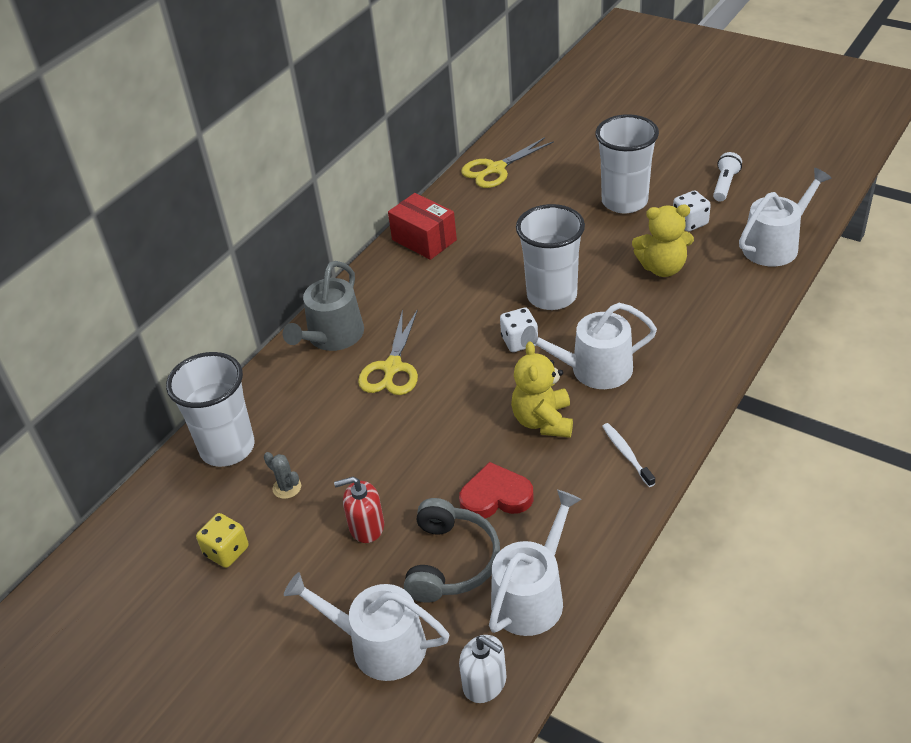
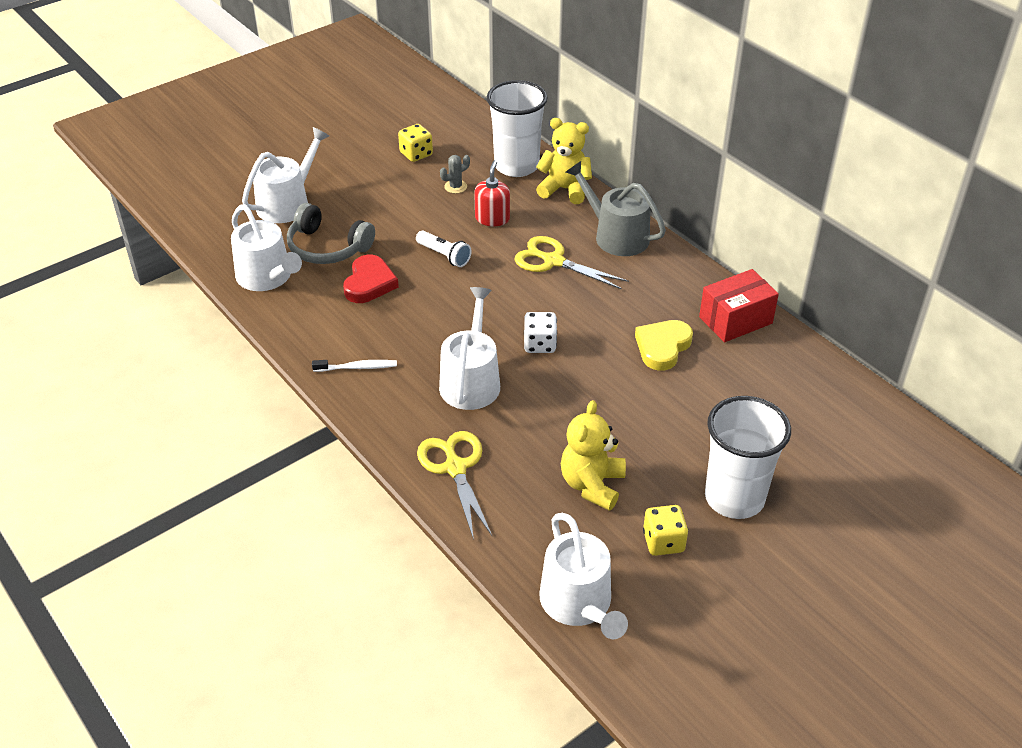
camera: 105 degrees right, 0 degrees up
(366, 526) = (390, 216): red soap dispenser -> red soap dispenser (492, 218)
(481, 270) = (662, 347): none -> yellow heart
(485, 683) = (222, 240): white soap dispenser -> none
(496, 169) = (852, 407): yellow scissors -> yellow scissors (455, 468)
(543, 421) = (430, 330): yellow teddy bear -> yellow teddy bear (565, 189)
(552, 296) = (593, 385): white cup -> none
(690, 222) = (663, 542): white dice -> yellow dice
(725, 185) = (728, 610): white flashlight -> white flashlight (444, 256)

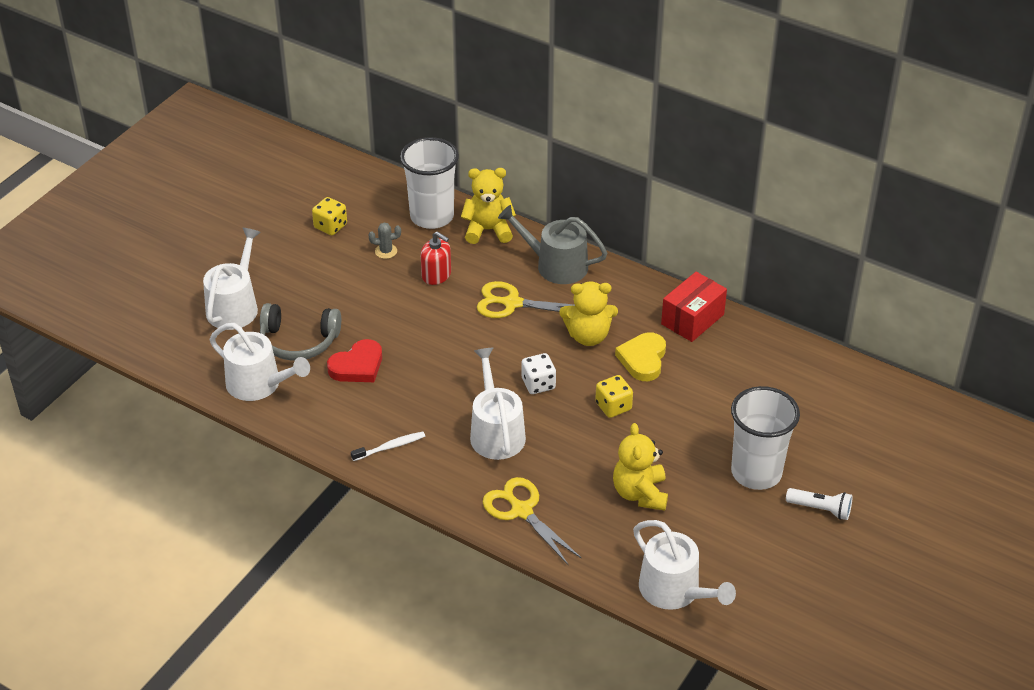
camera: 20 degrees left, 0 degrees up
(369, 283) = (357, 366): red heart -> red heart turned 60 degrees clockwise
(444, 256) = (411, 322): white flashlight -> white flashlight (820, 509)
(455, 187) = (386, 251): grey cactus -> grey cactus turned 45 degrees clockwise
(492, 218) = (436, 275): red soap dispenser -> red soap dispenser turned 135 degrees clockwise
(615, 310) = (588, 336): none -> yellow teddy bear
(663, 542) = (717, 523): yellow dice -> yellow dice (613, 406)

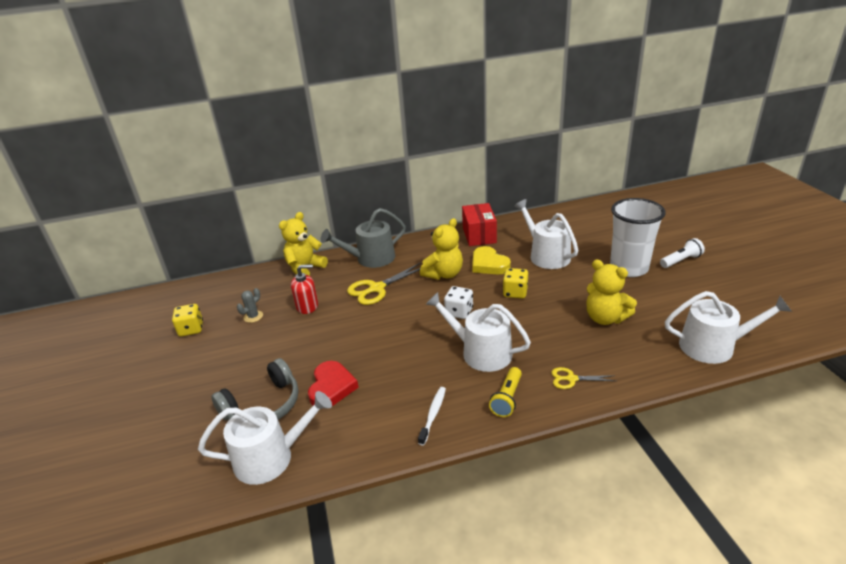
camera: 45 degrees left, 10 degrees down
(234, 306) = (175, 423): white watering can -> white watering can (546, 255)
(432, 216) = (258, 283): white cup -> none
(454, 482) = (507, 399): none -> yellow flashlight
(521, 511) = (571, 379): yellow scissors -> yellow scissors, size x0.57

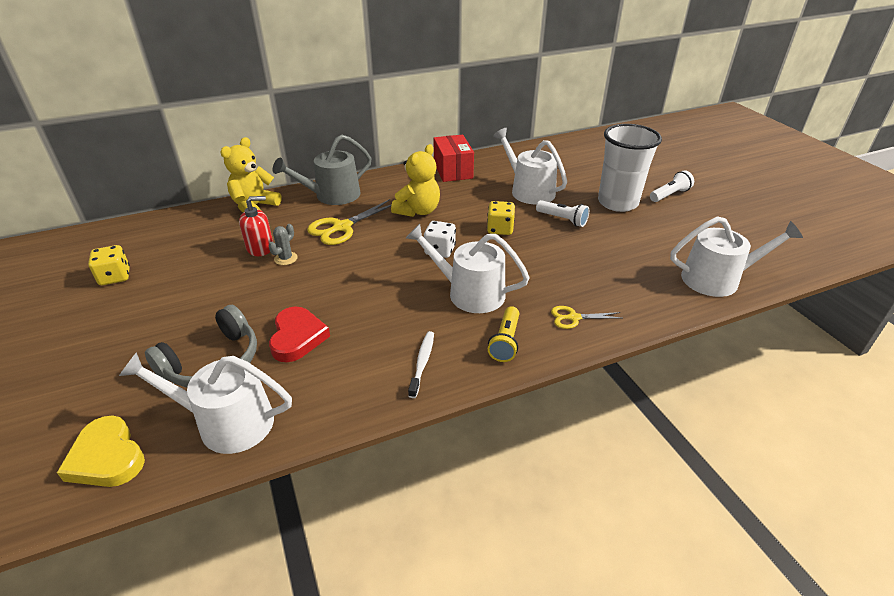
camera: 10 degrees left, 5 degrees up
(253, 316) = (194, 261): grey cactus -> grey cactus (286, 258)
(271, 457) = (227, 422): white watering can -> white watering can turned 150 degrees counterclockwise
(489, 264) = (467, 200): yellow heart -> yellow heart (107, 457)
(574, 284) = (562, 220): none -> white flashlight
(605, 318) = (601, 253): yellow teddy bear -> none

